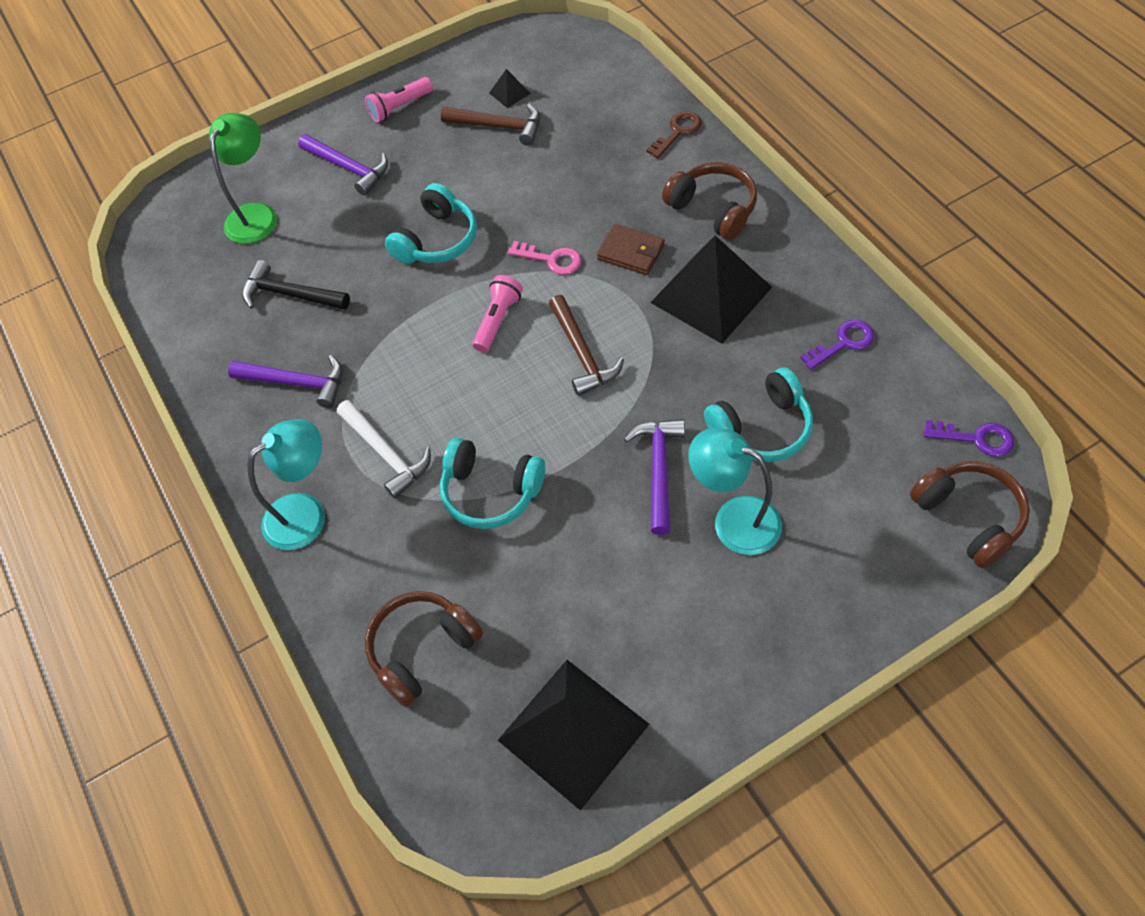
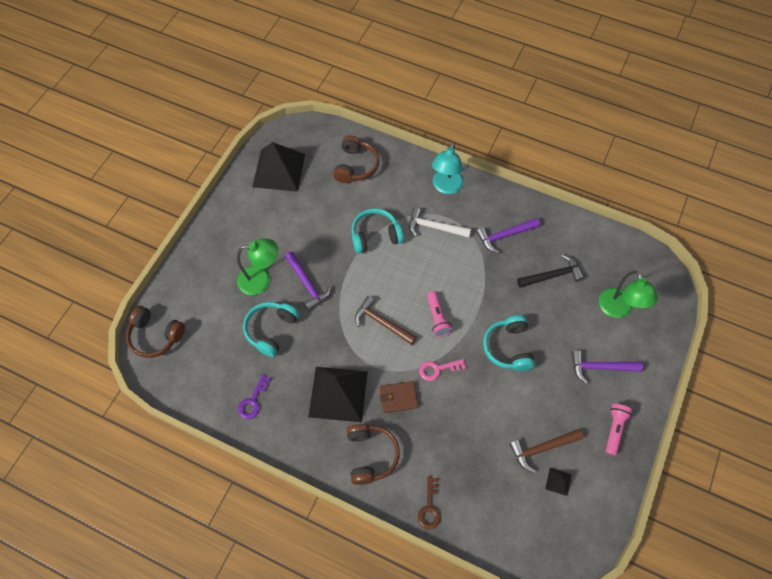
camera: 140 degrees right, 5 degrees up
(713, 209) = (371, 455): brown headphones -> brown headphones turned 105 degrees counterclockwise
(733, 519) = (261, 279): turquoise lamp -> green lamp
(976, 438) = (165, 380): purple key -> none

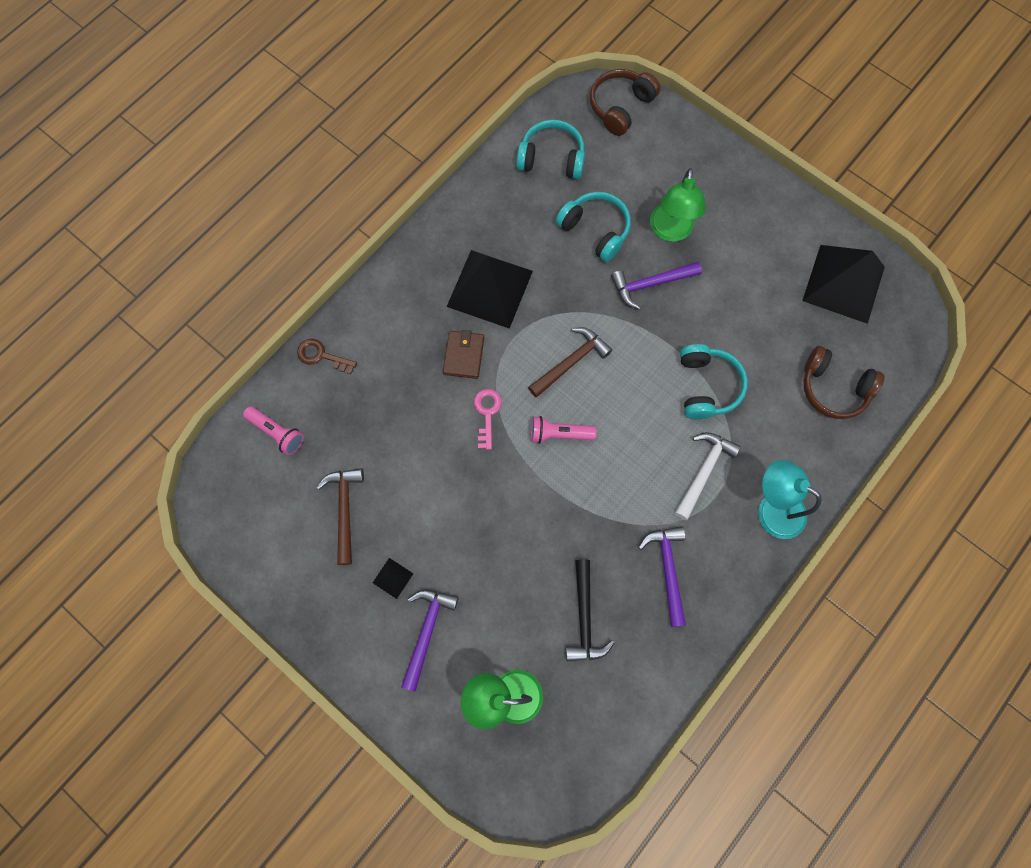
camera: 105 degrees right, 10 degrees up
(253, 401) = (508, 195): purple key -> none
(371, 455) = (403, 307): brown headphones -> none
(508, 348) = (491, 514): turquoise headphones -> turquoise headphones (552, 158)
(558, 481) = (298, 515): black pyramid -> black pyramid (392, 578)
(614, 429) = (337, 615): pink flashlight -> pink flashlight (277, 433)

